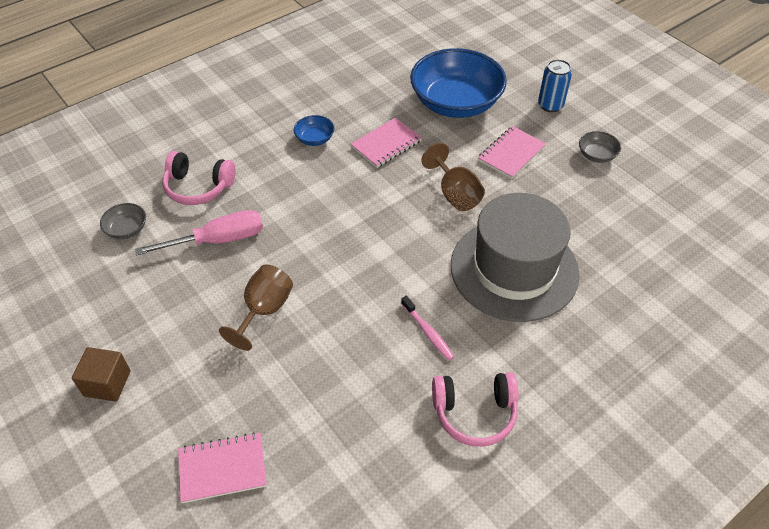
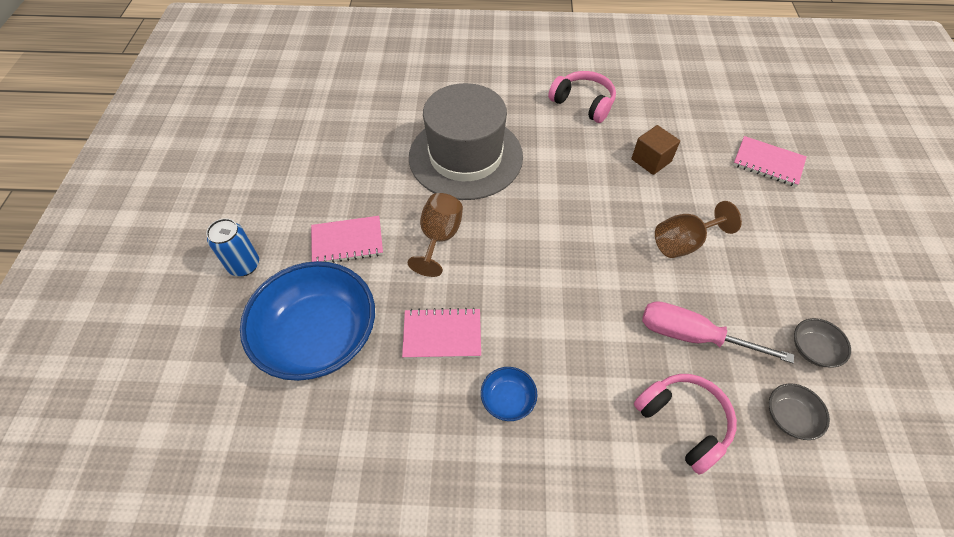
camera: 140 degrees left, 5 degrees up
(107, 383) = (844, 263): brown cube -> brown cube (651, 160)
(428, 332) = (569, 156): pink toothbrush -> none
(596, 155) = (287, 193): grey bowl -> grey bowl (813, 349)

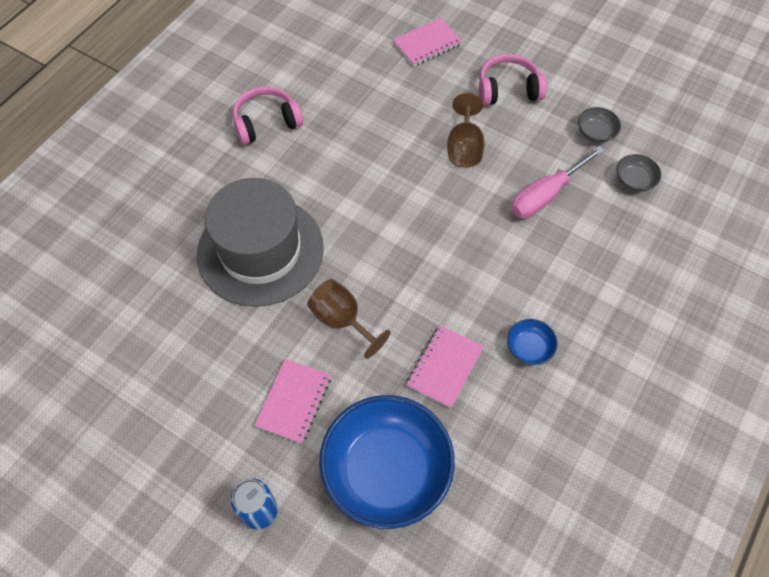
camera: 60 degrees left, 5 degrees up
(651, 160) = (369, 115): brown cube -> none
(683, 422) = (606, 244): pink headphones -> pink headphones (508, 89)

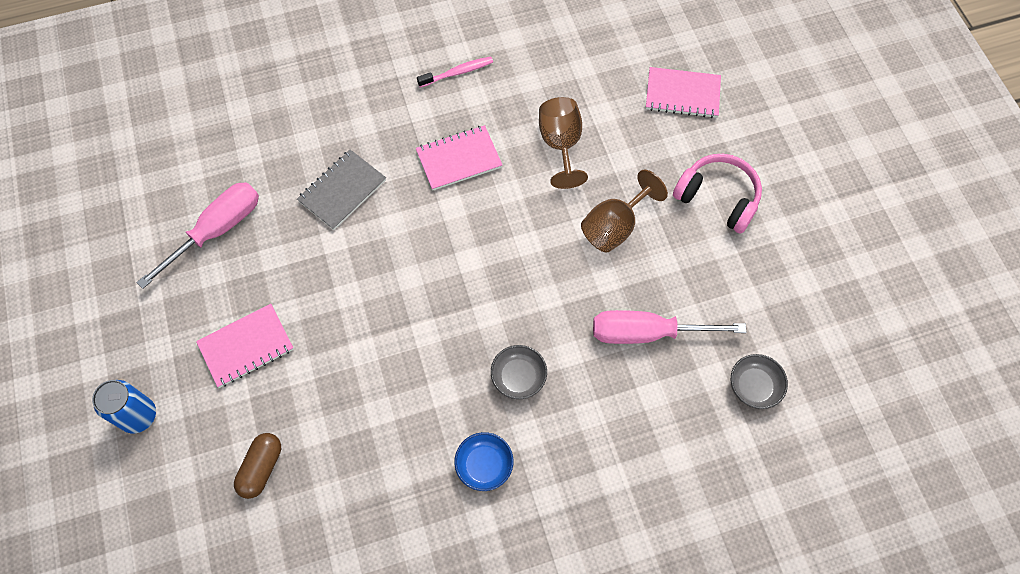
camera: 40 degrees right, 5 degrees up
(191, 343) = (216, 231): none -> pink screwdriver
(260, 250) = (342, 191): grey hat -> grey notebook
(266, 122) = (457, 72): pink headphones -> pink toothbrush
(342, 320) = (349, 307): brown goblet -> brown goblet (560, 144)
(386, 470) = (261, 468): blue bowl -> brown capsule
(445, 367) = (394, 420): pink notebook -> pink notebook (459, 159)
(595, 132) = (764, 307): grey bowl -> grey bowl (518, 377)

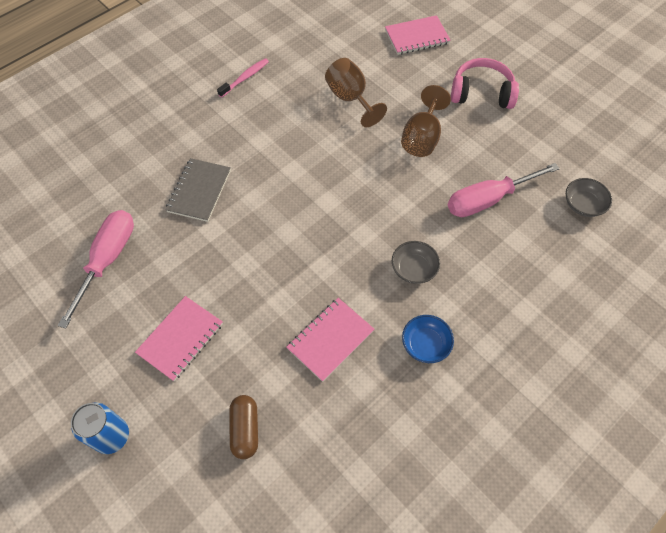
camera: 25 degrees left, 5 degrees down
(459, 159) = (280, 135): pink notebook -> pink notebook (330, 340)

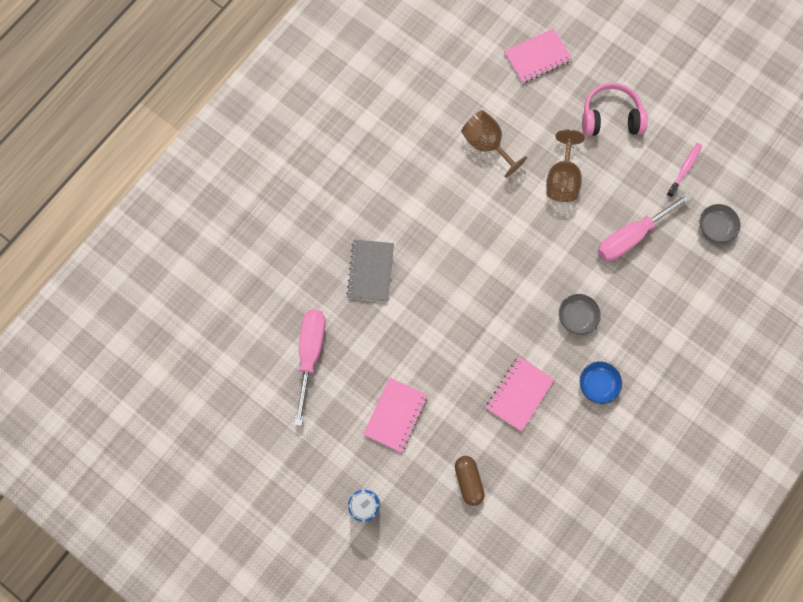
camera: 10 degrees left, 15 degrees up
(245, 78) = (379, 136): pink toothbrush -> pink toothbrush (684, 169)

